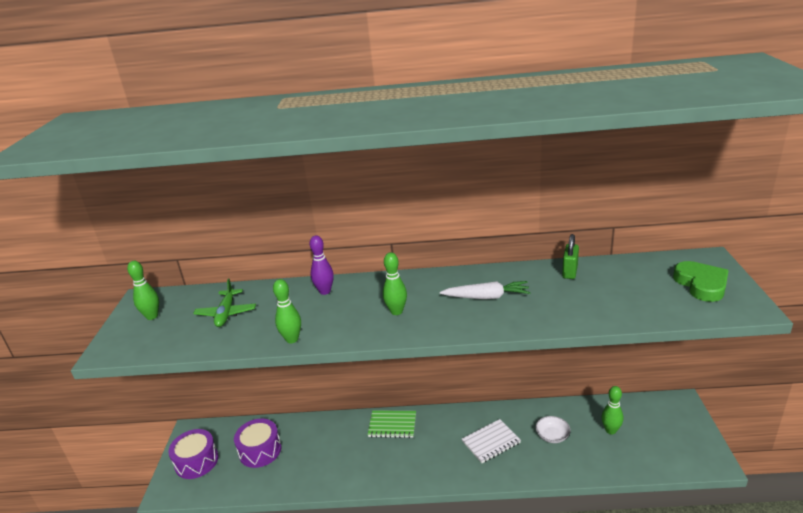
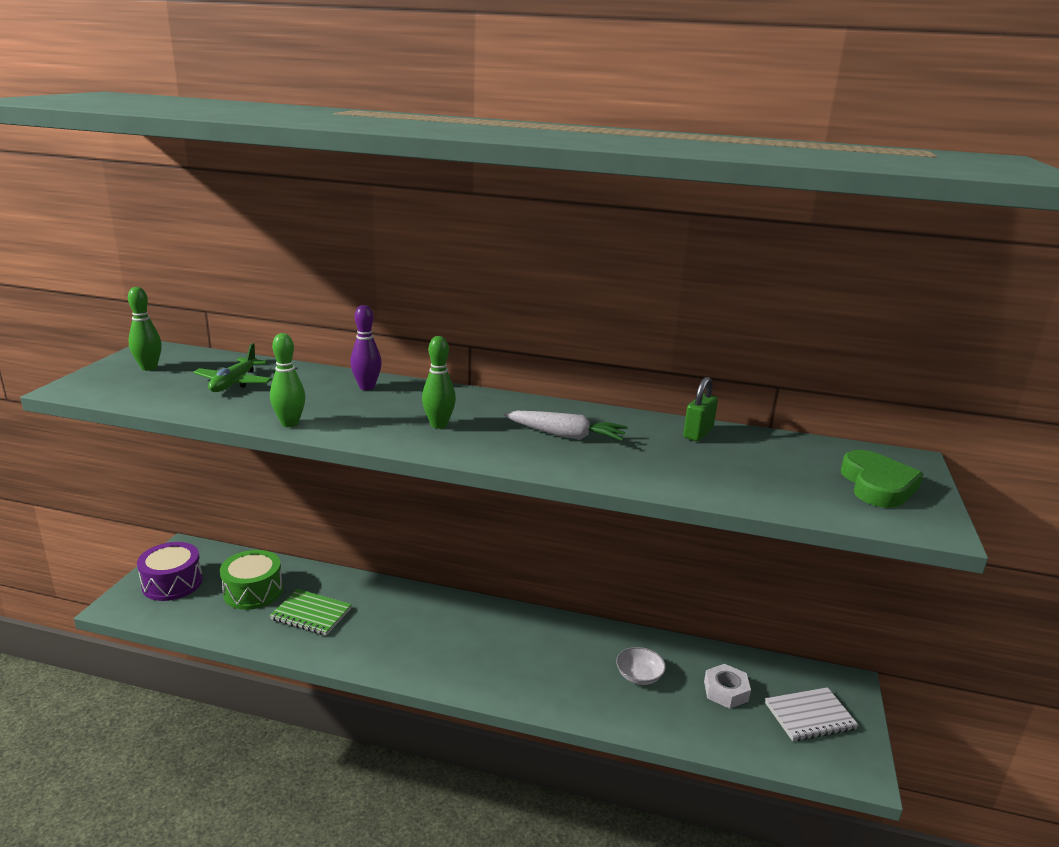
camera: 10 degrees right, 5 degrees down
(260, 450) = (253, 591): purple drum -> green drum
(392, 425) = (432, 607): green notebook -> green notebook (311, 614)
(491, 442) = (550, 660): white notebook -> white notebook (809, 716)
(610, 430) = (726, 691): green bowling pin -> white nut

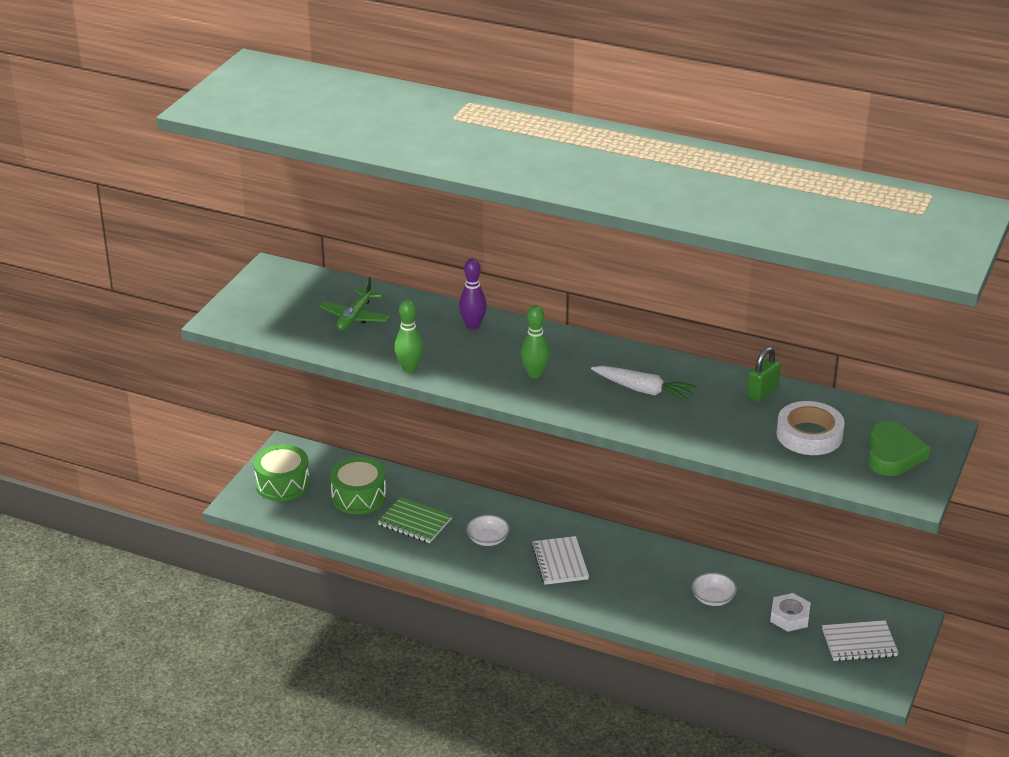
camera: 10 degrees right, 10 degrees up
(149, 368) = (276, 295): green bowling pin -> none
(172, 583) = (282, 484): purple drum -> green drum
(390, 627) = (487, 539): none -> white bowl
(469, 647) = (560, 562): none -> white notebook
(771, 470) = (809, 435): none -> white tape

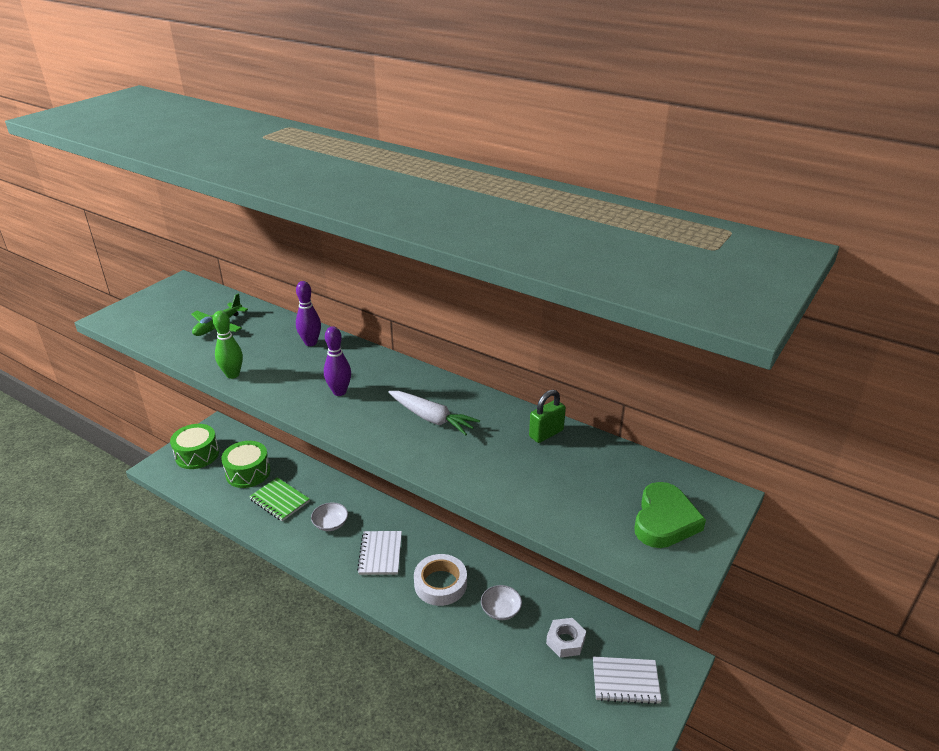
camera: 10 degrees right, 0 degrees up
(535, 374) = (339, 392): green bowling pin -> purple bowling pin
(809, 435) = (579, 486): white tape -> white tape (440, 584)

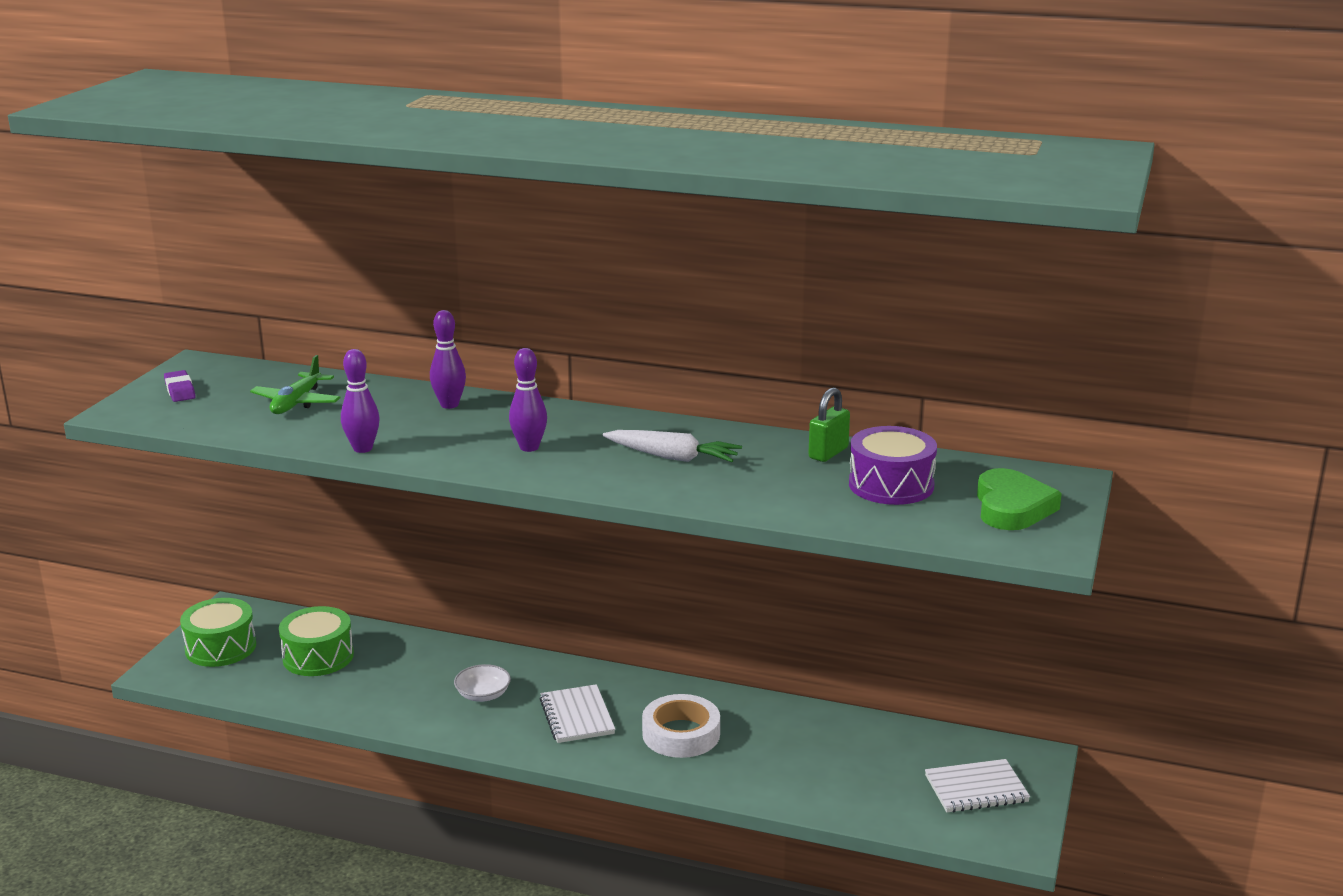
camera: 15 degrees left, 10 degrees down
(157, 304) = (180, 390): none -> purple eraser
(233, 375) = (362, 448): green bowling pin -> purple bowling pin
(279, 500) = (389, 681): green notebook -> none
(501, 610) = (779, 747): white bowl -> none
(565, 641) = (881, 763): white nut -> none
(578, 477) = (891, 485): none -> purple drum

